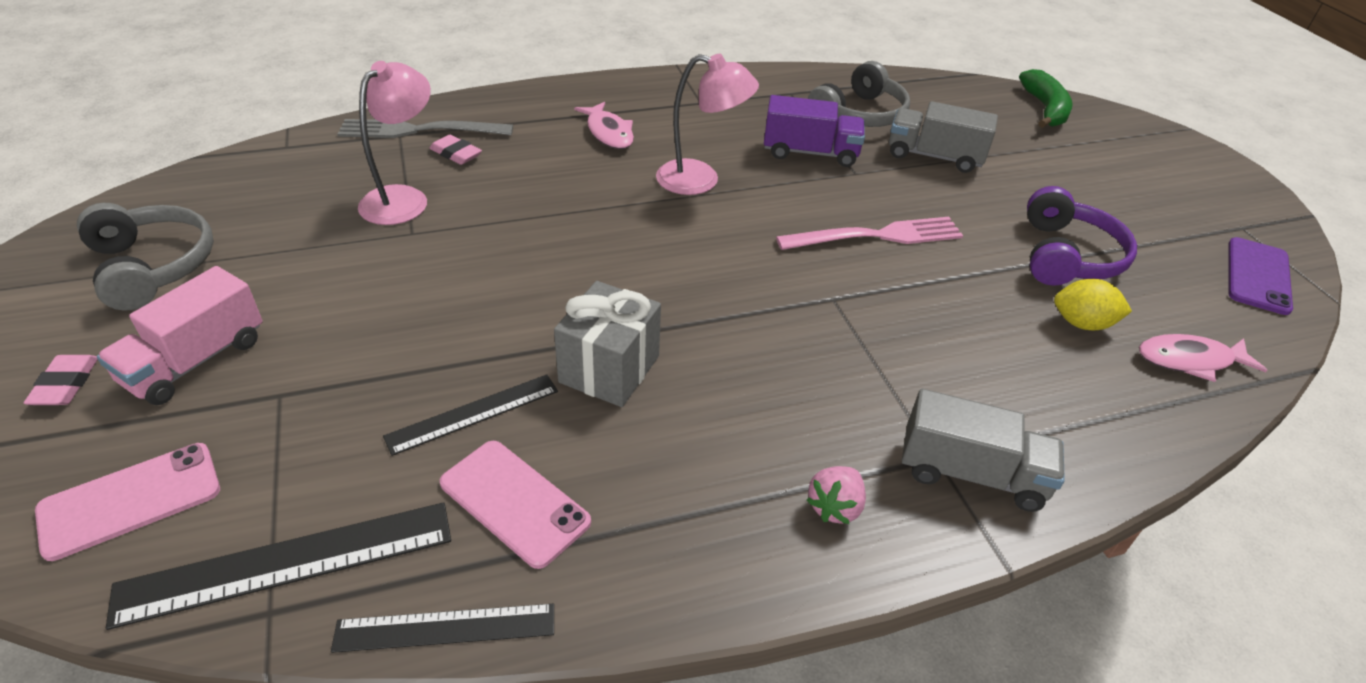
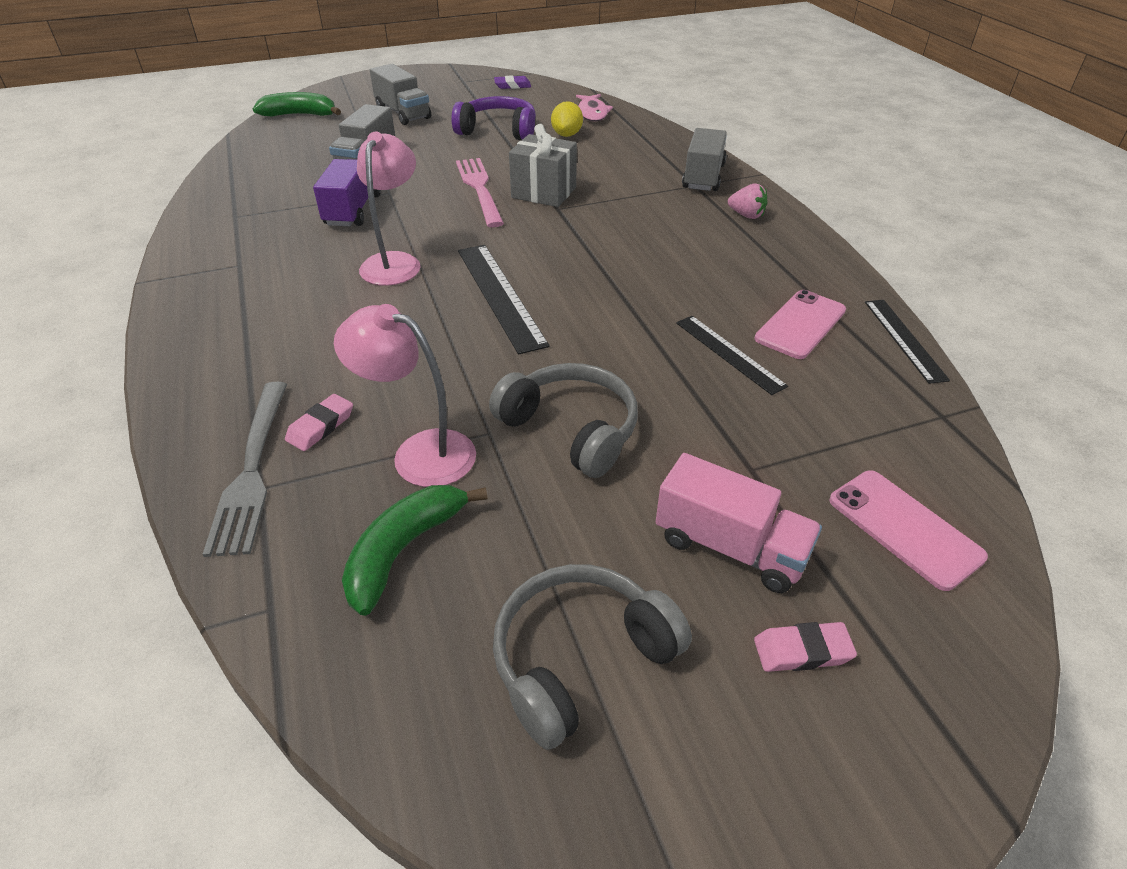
camera: 90 degrees left, 0 degrees up
(287, 562) = (903, 417): black ruler -> black ruler (500, 295)
(303, 193) = (403, 550): none -> green banana
(609, 133) = (293, 318): pink fish -> none
(609, 369) = (659, 295): grey gift -> grey gift (544, 192)
(859, 114) = (289, 186): grey headphones -> grey headphones (571, 429)
(1088, 177) = (403, 113): none -> grey truck
(1258, 276) = (512, 86): purple phone -> purple eraser

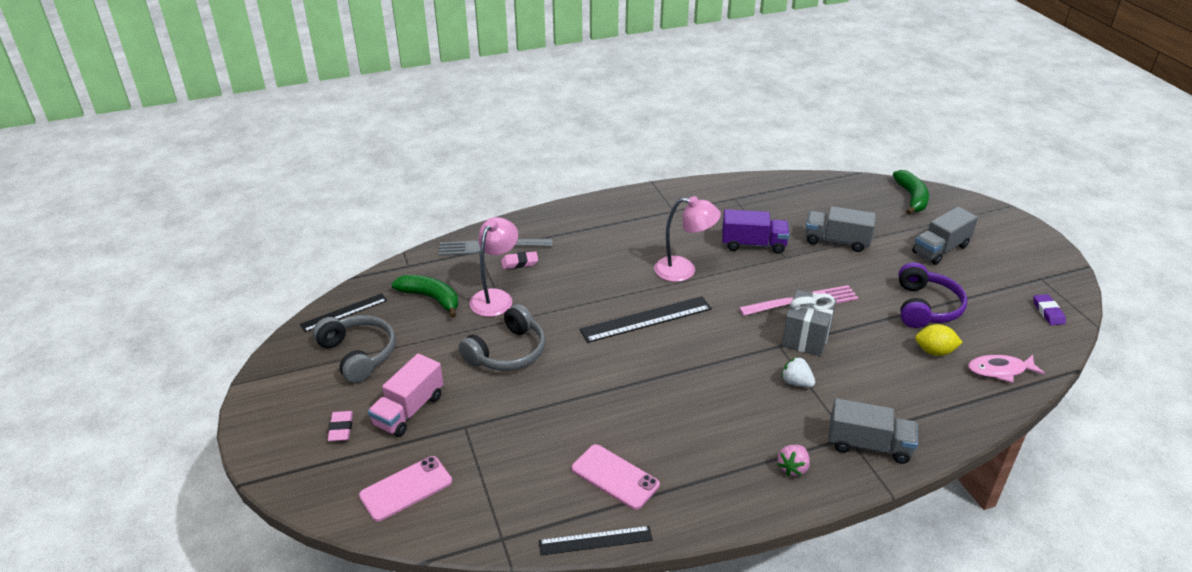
camera: 90 degrees right, 5 degrees down
(321, 426) = (519, 263): pink eraser -> pink eraser turned 45 degrees counterclockwise
(618, 203) = (796, 382): none -> white strawberry
(729, 353) = (578, 430): black ruler -> black ruler (344, 312)

